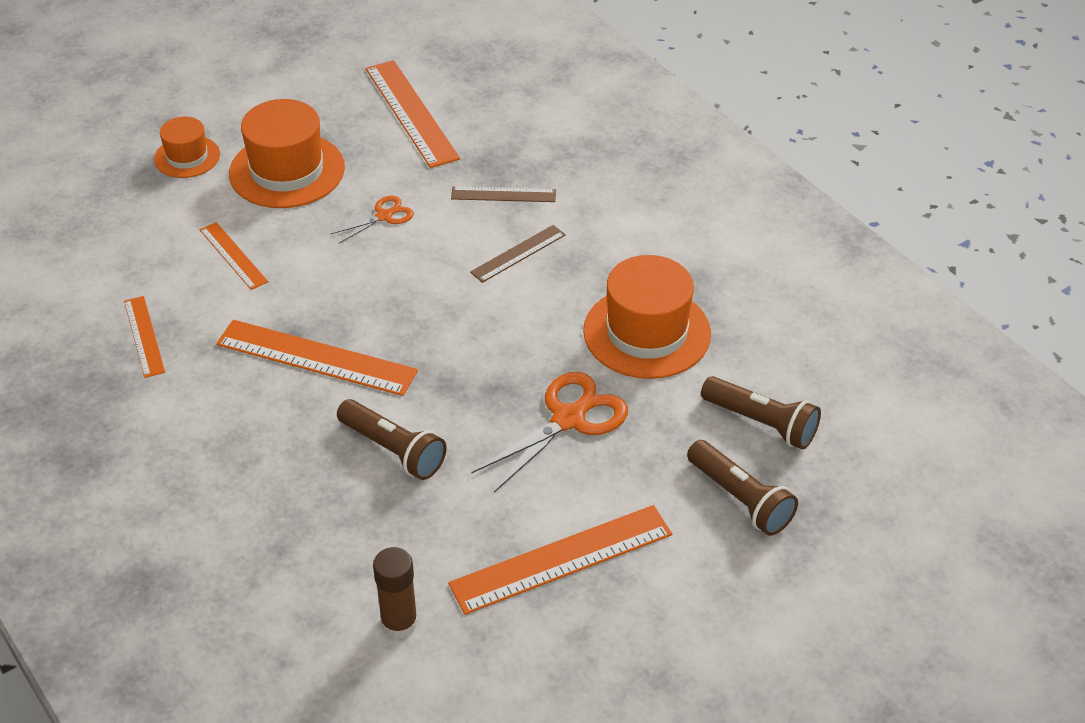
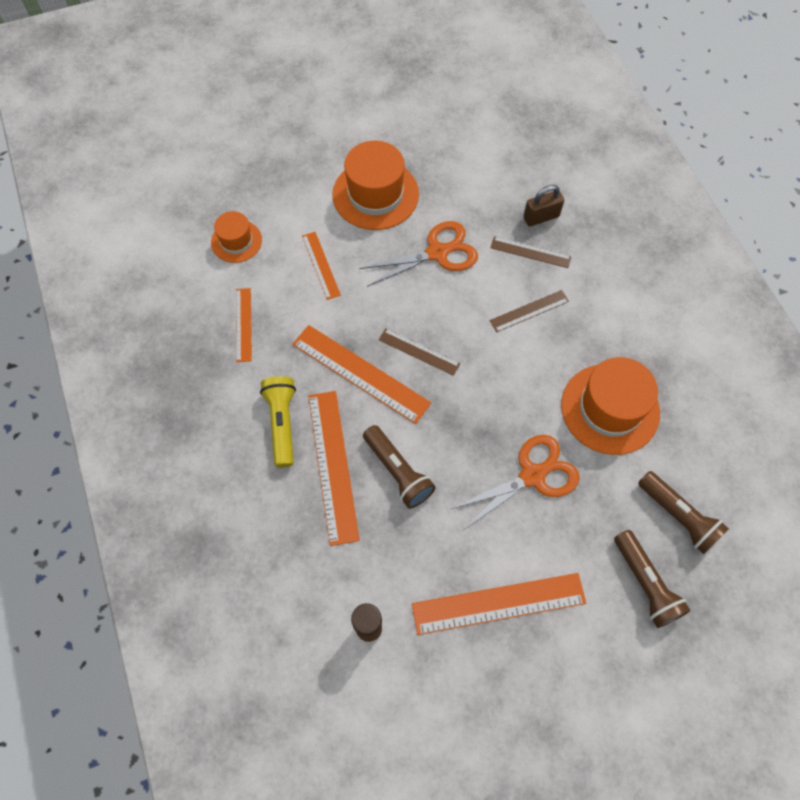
camera: 15 degrees right, 20 degrees up
(187, 157) = (306, 166): orange hat -> orange hat (236, 241)
(224, 431) = (282, 424): none -> yellow flashlight
(384, 216) = (437, 253): orange scissors -> orange scissors, size x1.81
(387, 321) = (419, 351): none -> brown ruler
(411, 113) = (478, 159): orange ruler -> orange ruler (333, 465)
(507, 157) = (541, 217): none -> brown padlock

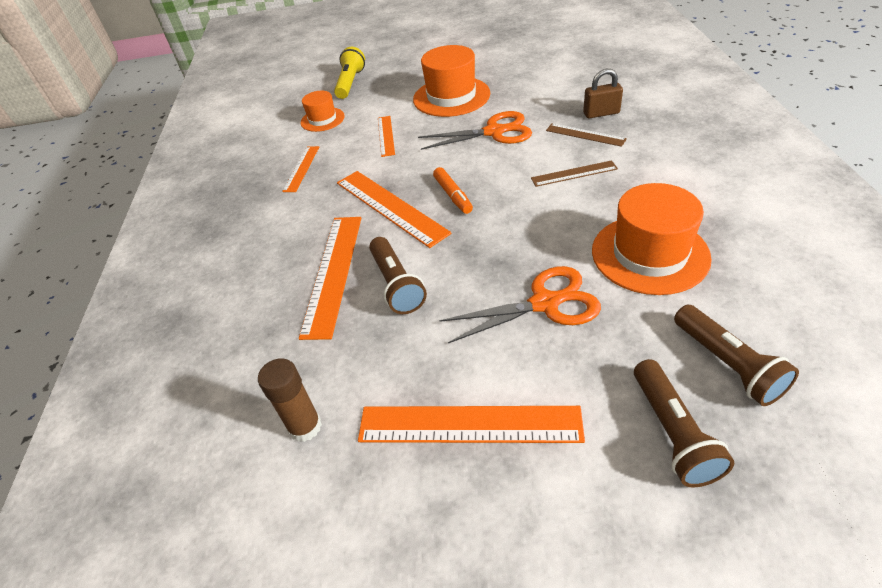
camera: 20 degrees right, 20 degrees down
(282, 424) = (300, 237): yellow flashlight -> yellow flashlight (350, 83)
(419, 351) = (453, 195): brown ruler -> orange marker

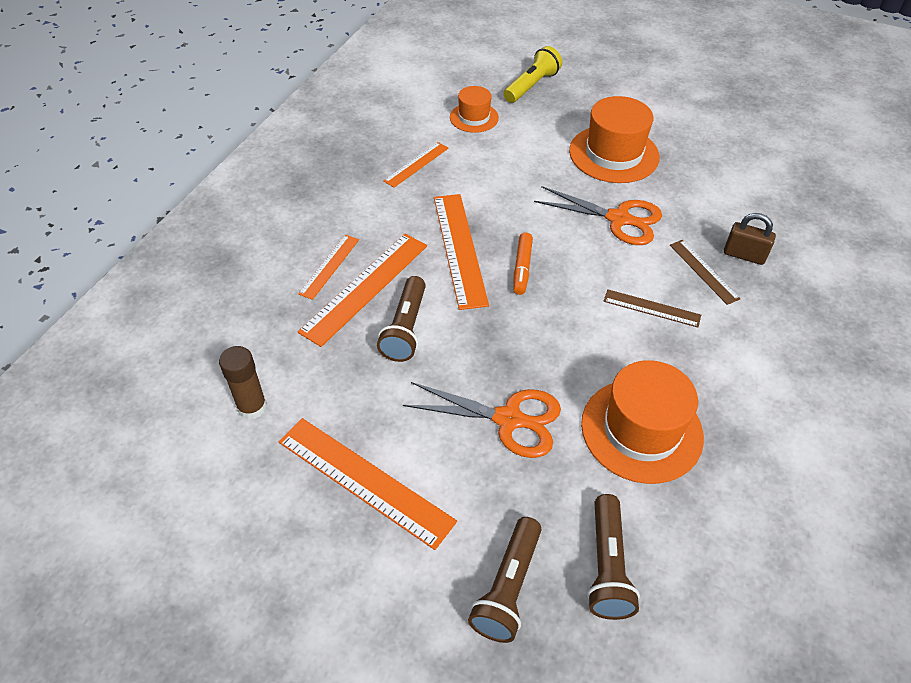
camera: 25 degrees right, 5 degrees up
(386, 135) = (516, 168): orange ruler -> orange ruler (329, 266)

